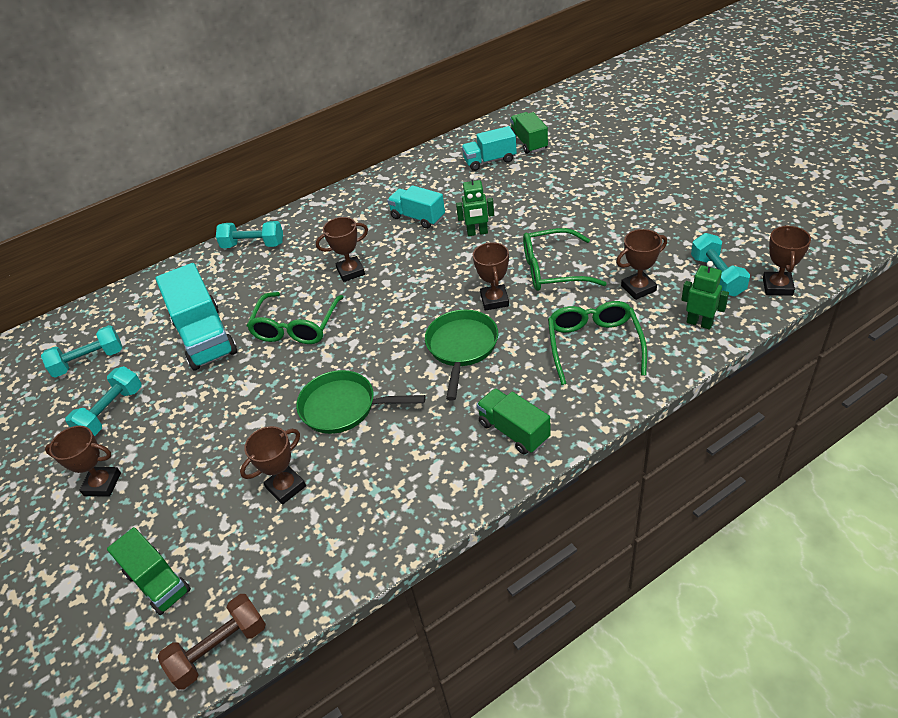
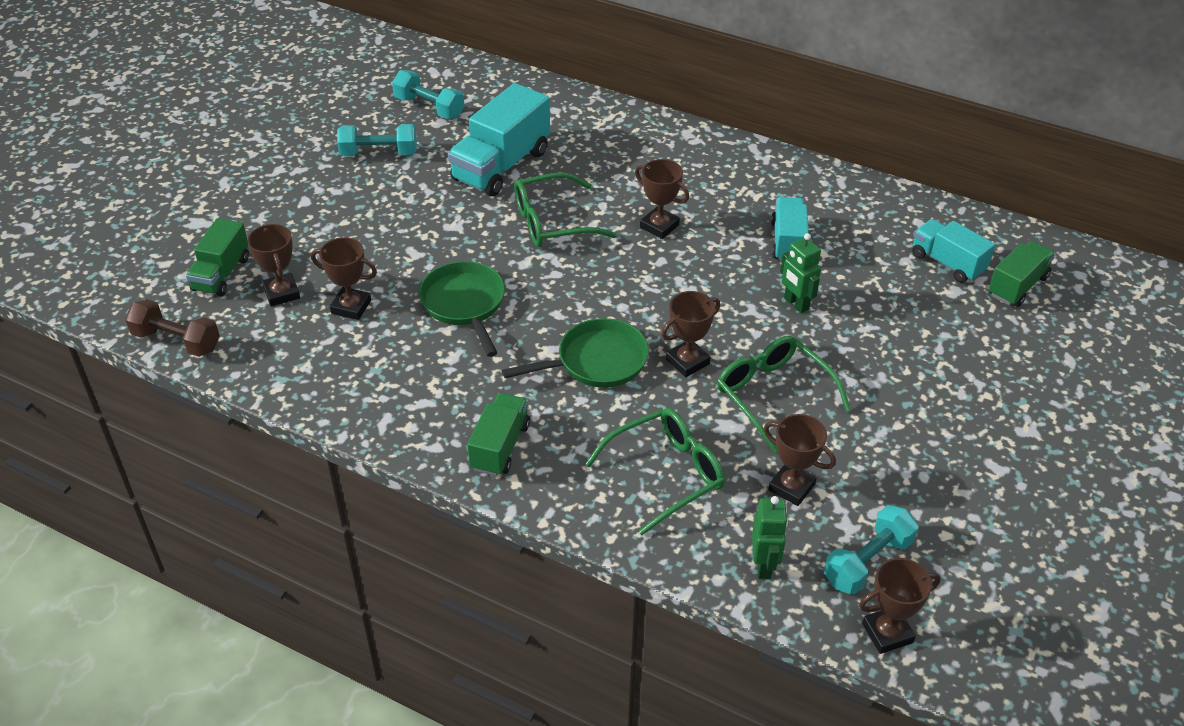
camera: 55 degrees right, 0 degrees up
(102, 484) = (300, 190): brown trophy -> brown trophy (282, 293)
(253, 245) = (652, 134): turquoise dumbbell -> none

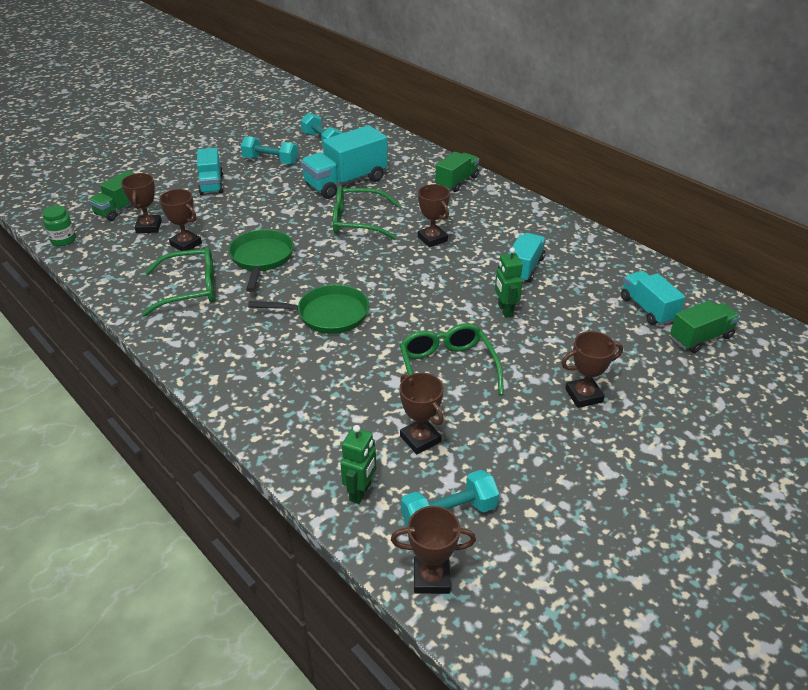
camera: 20 degrees right, 5 degrees down
(176, 341) = (63, 240): brown dumbbell -> green jar
(322, 208) = (211, 184): none -> turquoise truck
(500, 447) = (220, 354): green truck -> green truck (457, 182)
(667, 473) = (329, 403): green glasses -> green glasses (192, 289)
(687, 361) = (395, 330): brown trophy -> brown trophy (583, 395)

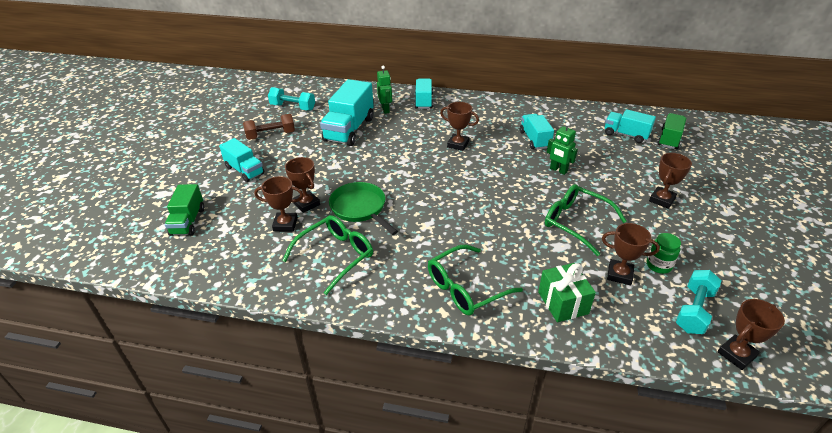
camera: 35 degrees left, 0 degrees up
(63, 240) = (167, 270): green jar -> green jar (658, 265)
(149, 227) = (234, 225): brown trophy -> brown trophy (306, 204)
(270, 161) = (271, 135): turquoise dumbbell -> brown dumbbell
(326, 431) = (563, 303): none -> green gift
(328, 315) = (459, 225): green pan -> none
(356, 221) = (393, 153): green glasses -> green glasses (465, 288)
(360, 492) = (633, 329): green robot -> green robot (385, 110)
(457, 182) = (423, 101): green truck -> turquoise truck

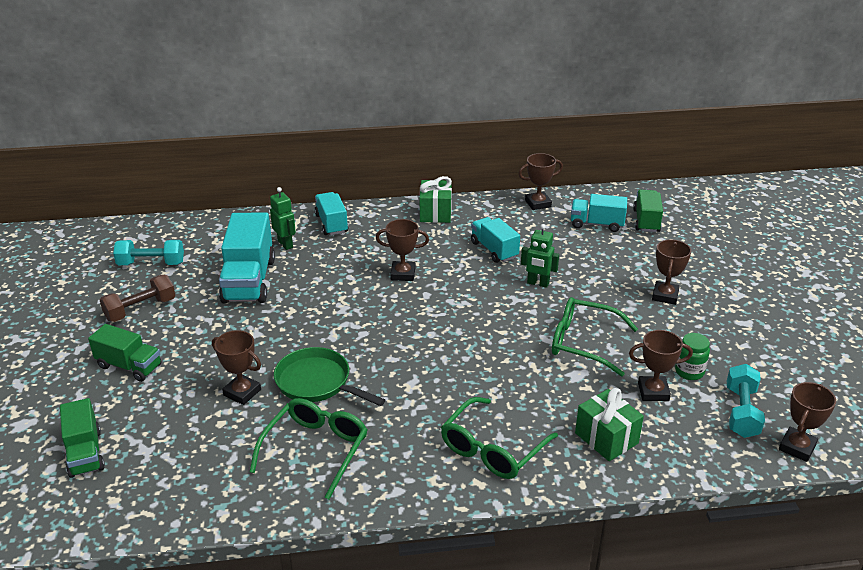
camera: 20 degrees left, 5 degrees down
(244, 170) = (129, 366): turquoise truck -> green truck
(285, 224) = (227, 425): brown trophy -> brown trophy (538, 203)
(502, 106) = (435, 213): none -> green gift

